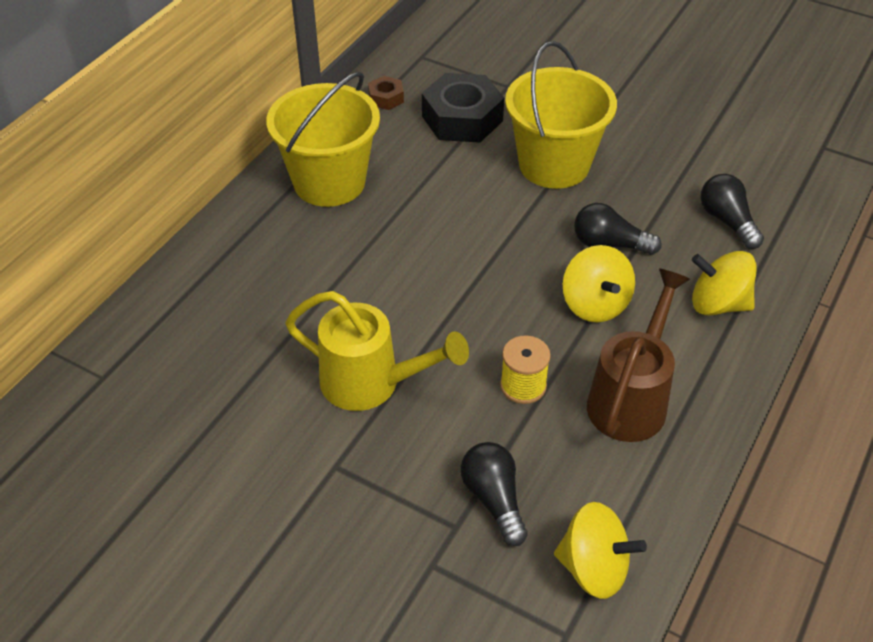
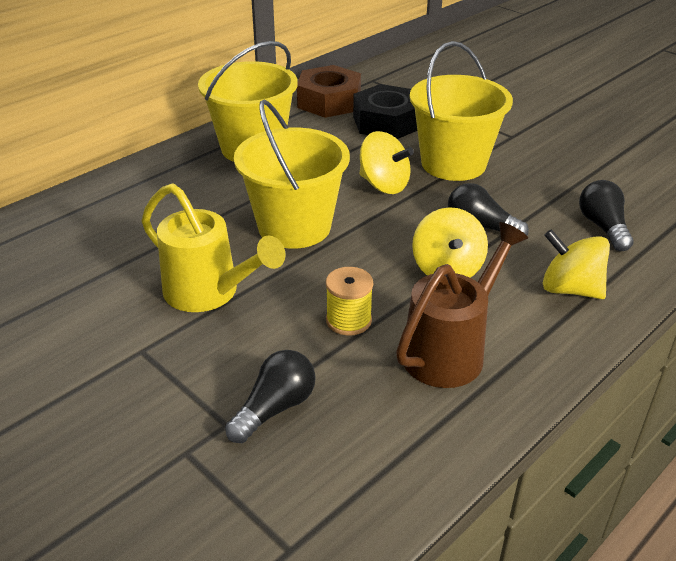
camera: 15 degrees right, 10 degrees down
(386, 98) = (329, 101): brown nut -> brown nut, size x2.08
(421, 282) = (294, 227): none -> yellow bucket
(494, 499) = (275, 408): black light bulb -> black light bulb turned 45 degrees clockwise
(594, 568) = (347, 492): yellow spinning top -> yellow spinning top (384, 185)

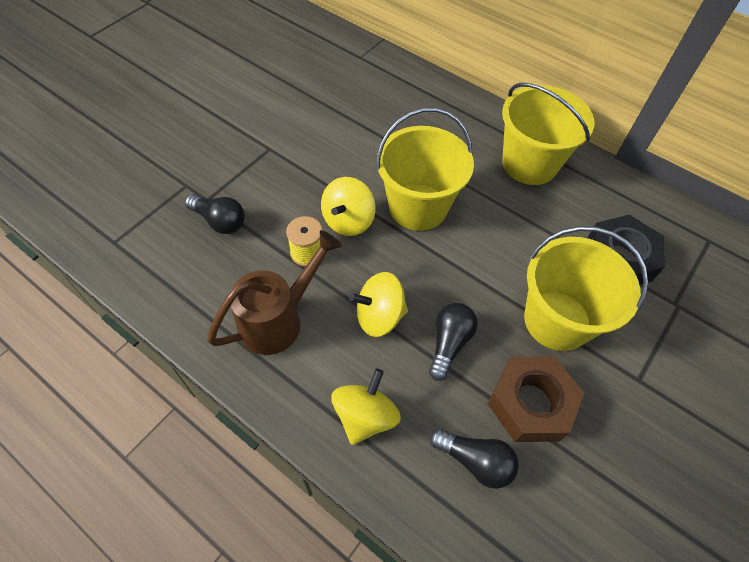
camera: 80 degrees right, 20 degrees up
(209, 293) = (329, 170): yellow watering can -> none
(329, 101) = (641, 208): brown nut -> brown nut (530, 403)
(384, 185) = (498, 263): yellow spinning top -> yellow spinning top (348, 221)
(450, 350) = (278, 319): brown watering can -> brown watering can turned 75 degrees counterclockwise
(603, 227) = (475, 461): black light bulb -> black light bulb turned 45 degrees clockwise

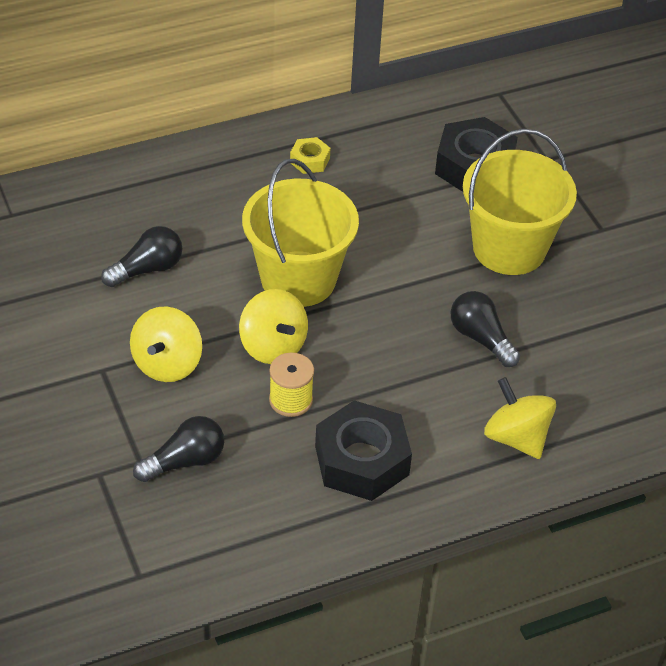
camera: 60 degrees left, 10 degrees down
(278, 319) = (361, 460): brown watering can -> black nut
(379, 316) = (414, 376): yellow spinning top -> yellow spinning top (167, 364)
(475, 461) = (606, 380): black light bulb -> black light bulb (147, 269)
(529, 164) = (310, 160): yellow bucket -> yellow nut
(530, 403) = (578, 313): brown nut -> none

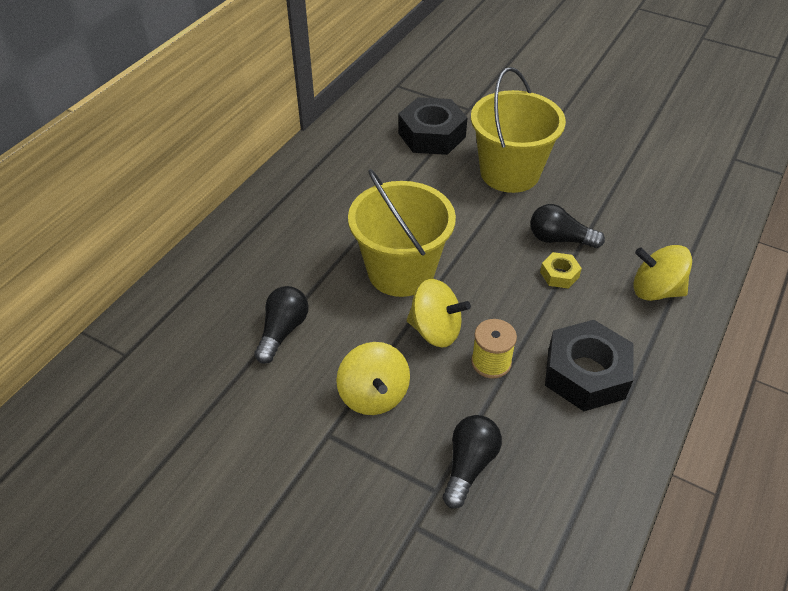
camera: 35 degrees left, 0 degrees up
(310, 160) = (321, 187): yellow nut -> yellow nut (559, 274)

